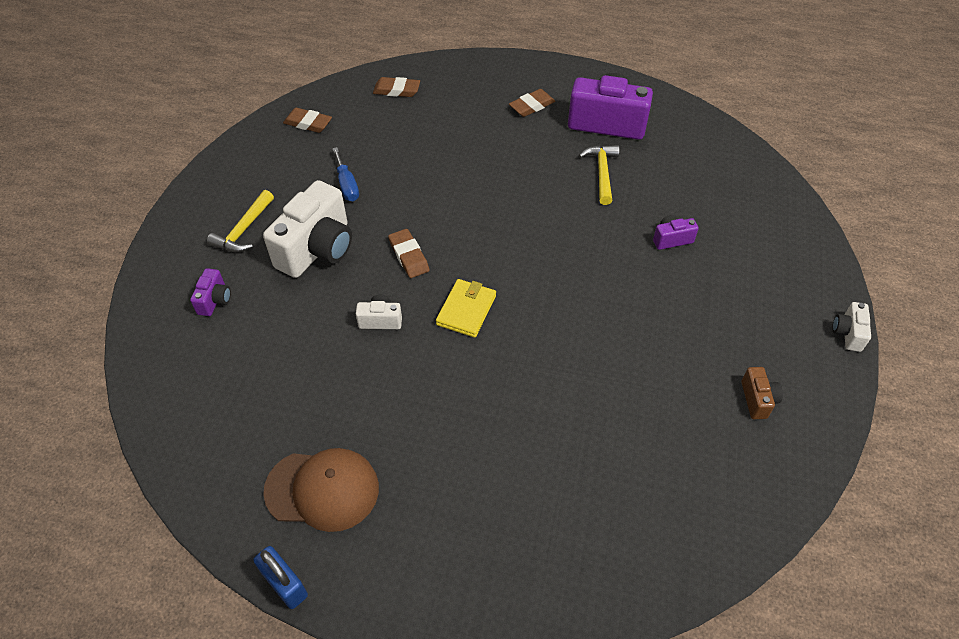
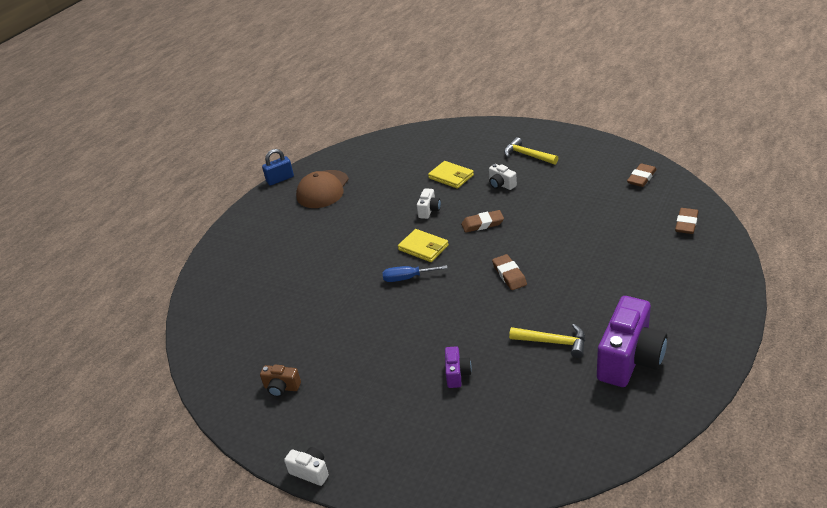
camera: 110 degrees right, 15 degrees down
(214, 300) = (469, 148): purple camera -> none
(293, 309) = (451, 177): none -> yellow wallet
(317, 249) = (501, 185): white camera -> white camera, size x0.46
(347, 185) = (564, 197): blue screwdriver -> blue screwdriver (407, 278)
(531, 106) = (660, 307): brown eraser -> brown eraser (509, 275)

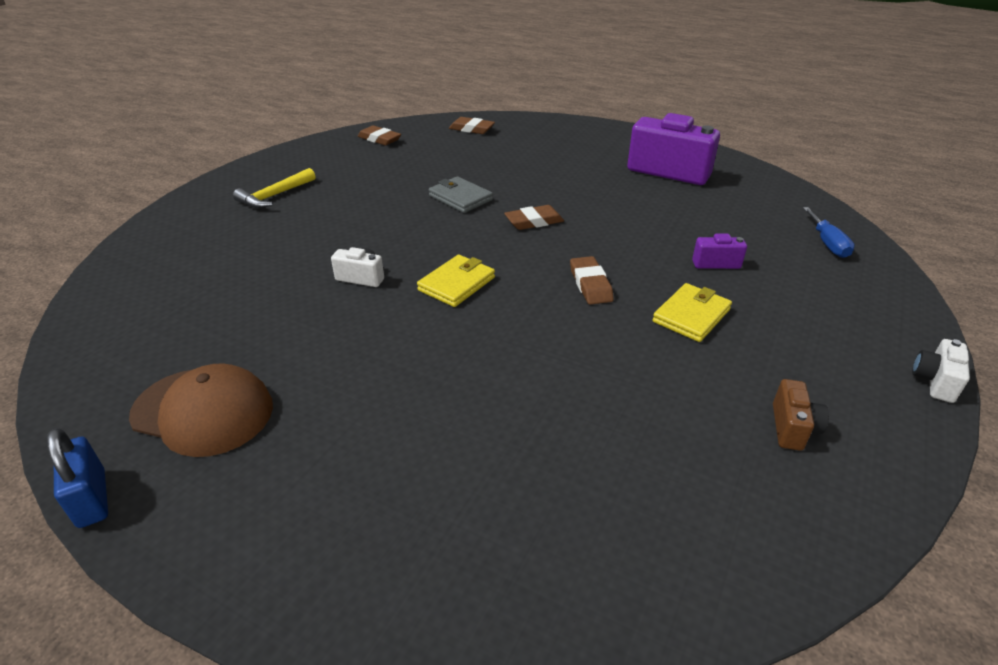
camera: 95 degrees left, 0 degrees up
(407, 278) = (526, 299): blue screwdriver -> blue screwdriver (827, 243)
(451, 177) = (280, 256): yellow wallet -> yellow wallet (691, 315)
(482, 224) = (419, 235): brown eraser -> brown eraser (590, 284)
(501, 185) = (333, 217): white camera -> none
(541, 234) = (460, 198): none -> grey wallet
(553, 342) = (652, 203): yellow hammer -> none

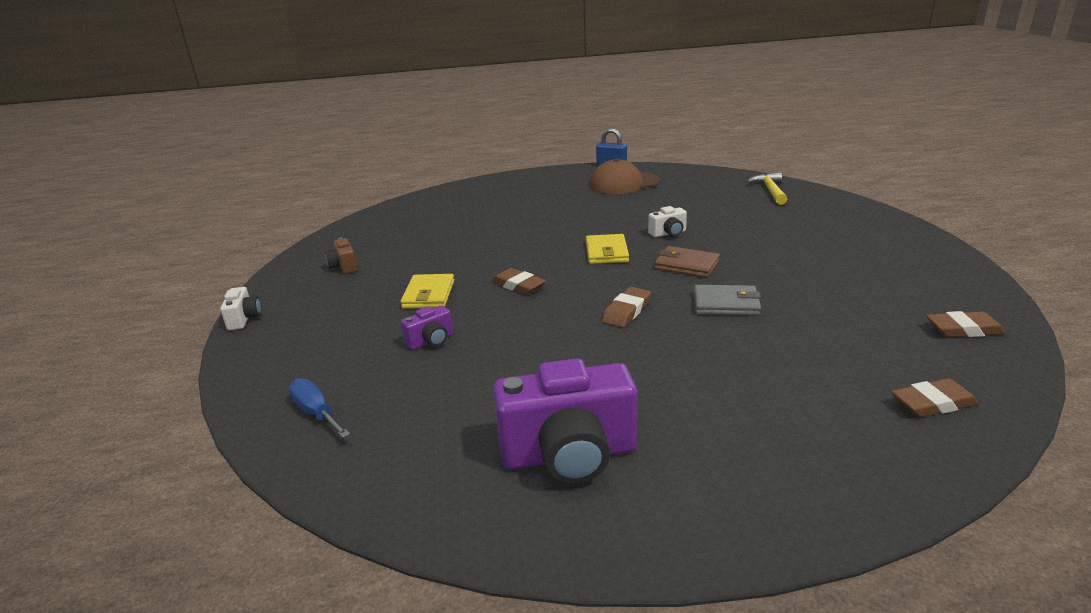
camera: 145 degrees right, 10 degrees down
(274, 196) = (854, 244): yellow hammer -> yellow hammer (770, 191)
(421, 236) = (686, 265): none -> brown wallet

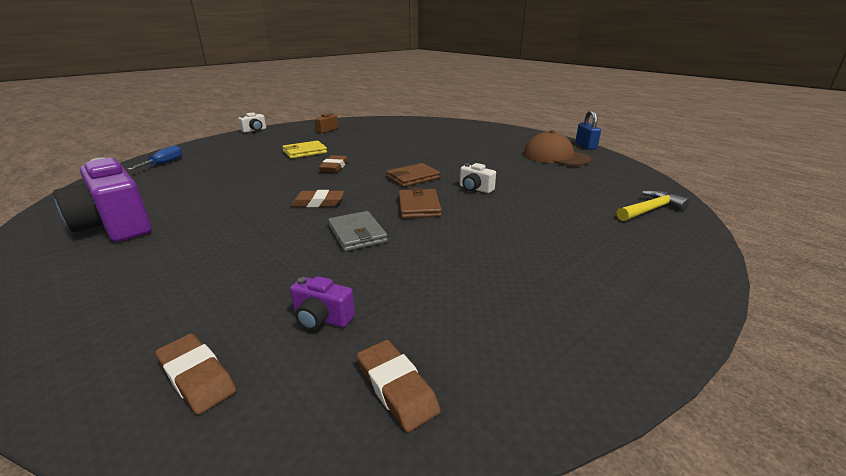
camera: 55 degrees right, 0 degrees up
(431, 341) = (247, 165): purple camera -> purple camera (322, 318)
(606, 252) = (413, 178): yellow wallet -> brown wallet

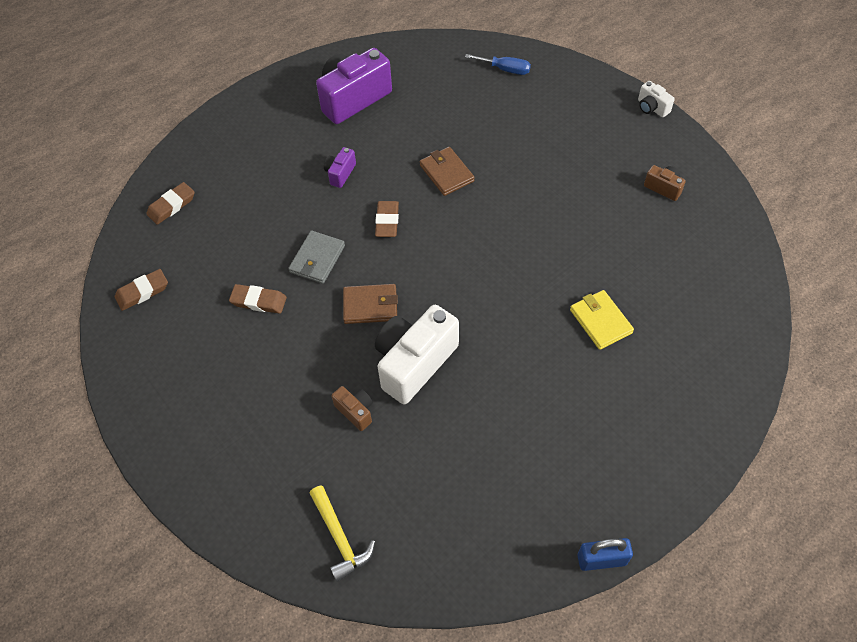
camera: 95 degrees right, 30 degrees up
(305, 152) = (551, 182): yellow wallet -> yellow wallet (600, 321)
(322, 318) = (207, 251): purple camera -> purple camera (340, 173)
(334, 167) = (492, 220): brown eraser -> brown eraser (258, 301)
(357, 234) = (317, 259): grey wallet -> grey wallet turned 45 degrees counterclockwise
(413, 178) = (453, 301): brown wallet -> brown wallet (446, 173)
(475, 189) = (414, 363): white camera -> white camera, size x2.16
(532, 208) = (355, 411): none -> brown camera
(555, 156) = (540, 490): brown cap -> none

